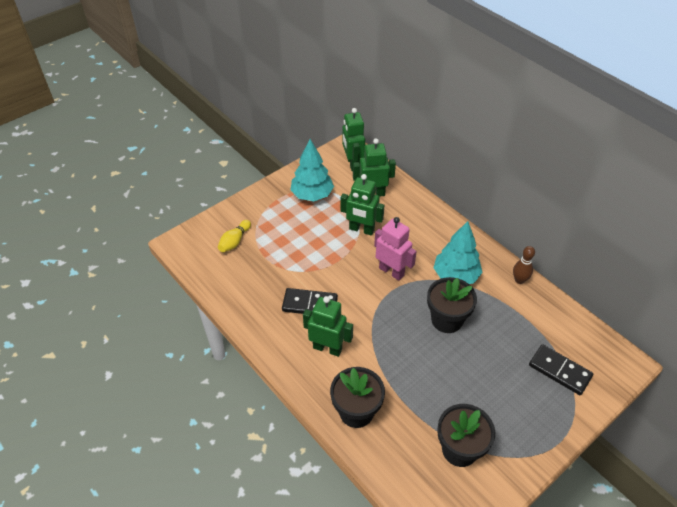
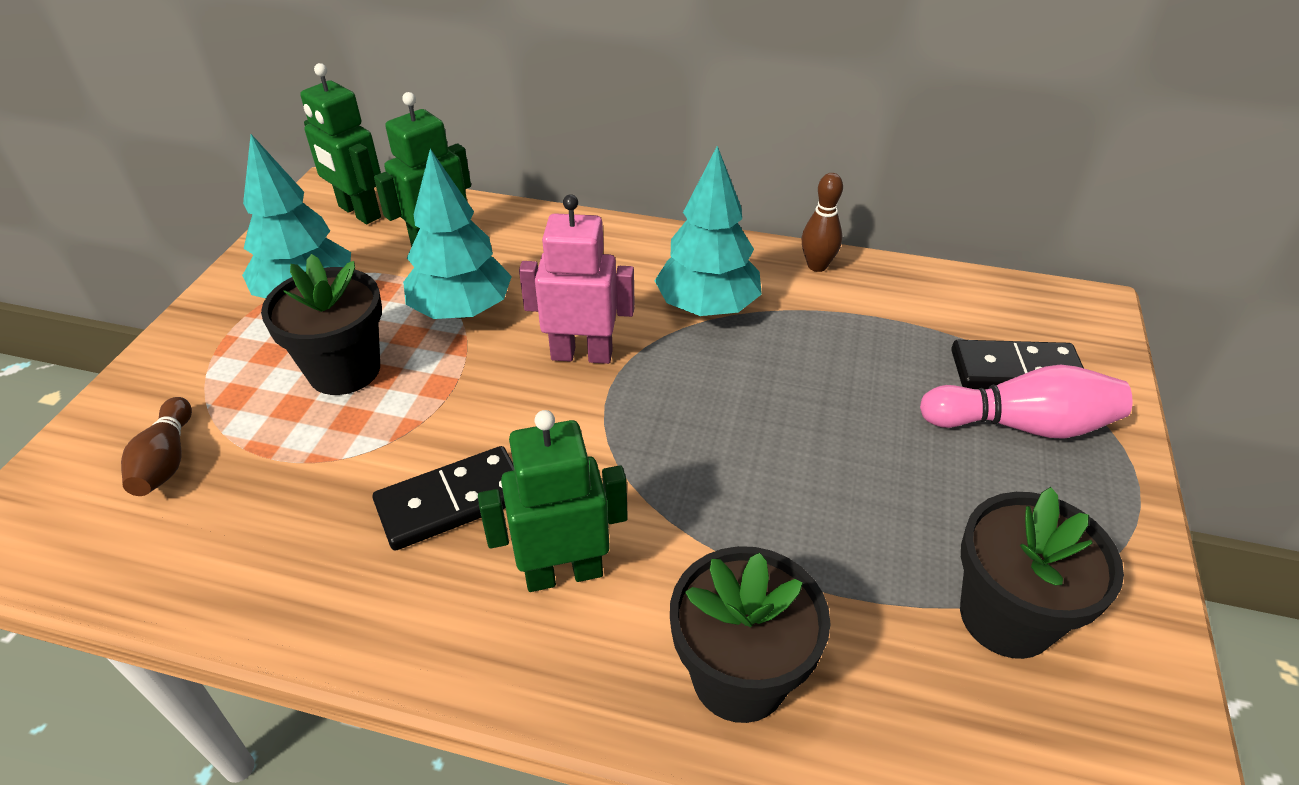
camera: 35 degrees left, 5 degrees down
(235, 241) = (166, 460): yellow bowling pin -> brown bowling pin
(361, 229) = (462, 310): green robot -> turquoise tree
(447, 320) = (758, 387): black flower pot -> black flower pot (344, 370)
(538, 392) = (1021, 425): none -> pink bowling pin

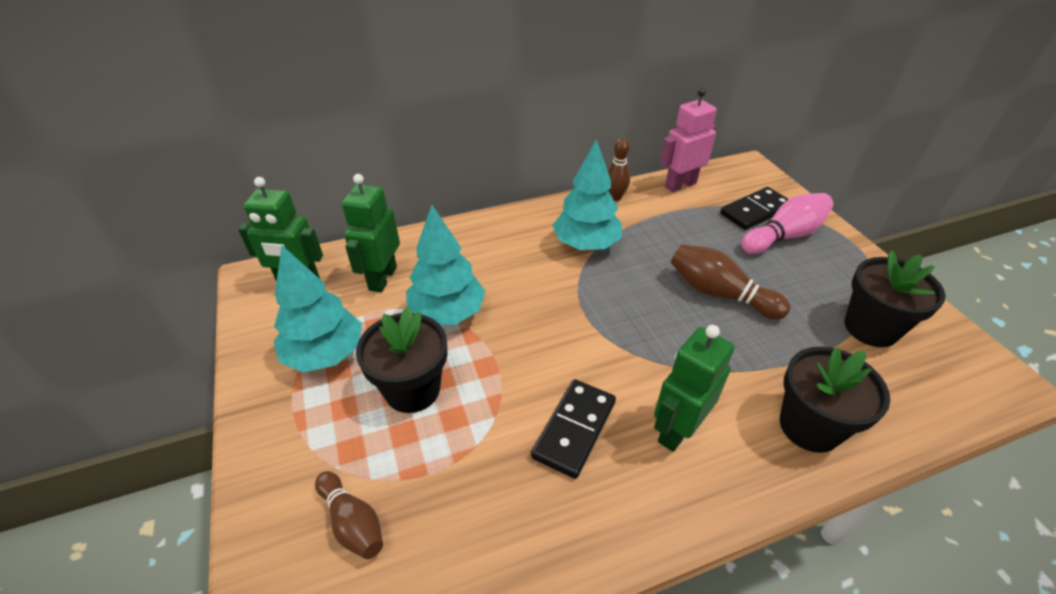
camera: 35 degrees left, 0 degrees up
(582, 354) = (549, 304): pink robot -> pink robot (680, 185)
(818, 451) = (719, 294): none -> brown bowling pin

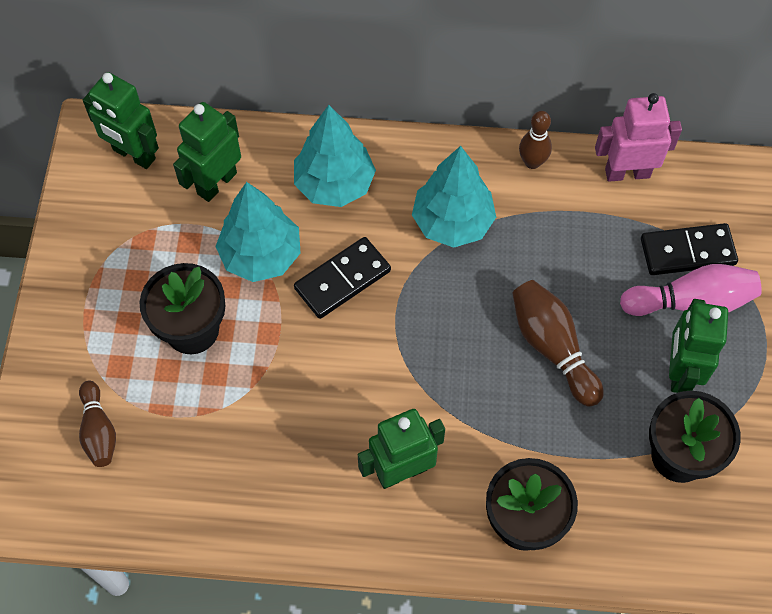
camera: 25 degrees right, 20 degrees up
(325, 354) = (130, 257): turquoise tree -> turquoise tree (334, 184)
(574, 429) = (312, 431): black domino -> black domino (342, 280)
(817, 276) = (680, 371): none -> green robot

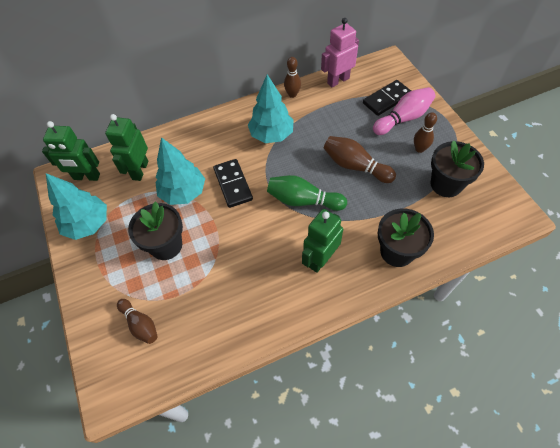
camera: 25 degrees left, 5 degrees down
(334, 184) = (202, 144): turquoise tree -> turquoise tree (88, 224)
(342, 280) = (233, 184): black domino -> black domino turned 45 degrees counterclockwise
(433, 364) = (303, 200): none -> green bowling pin
(680, 371) = (419, 149): green robot -> brown bowling pin

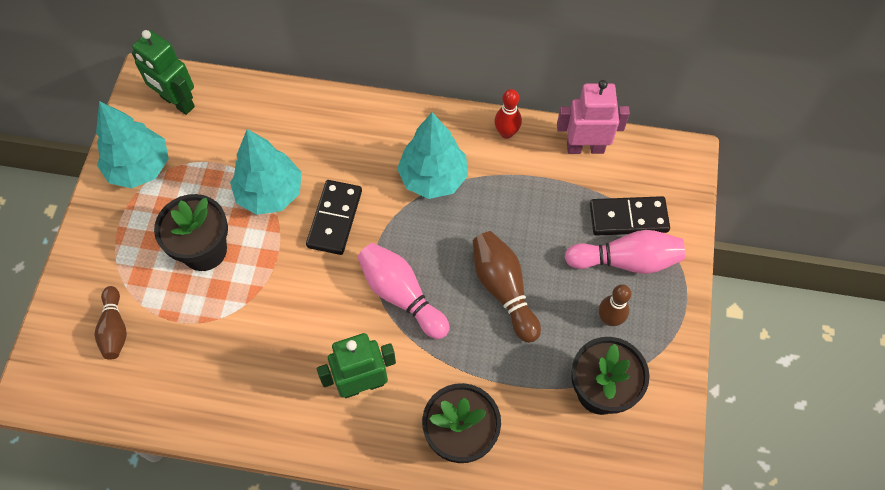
camera: 30 degrees right, 5 degrees up
(140, 170) = (242, 130): green robot -> none
(292, 94) = (506, 133): brown bowling pin -> red bowling pin
(303, 200) = (401, 295): green bowling pin -> pink bowling pin

